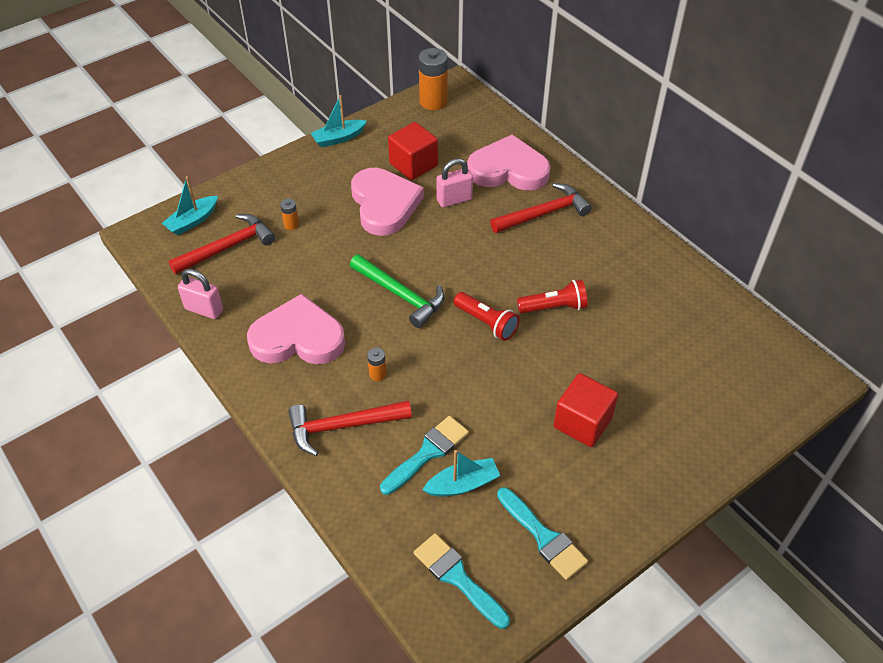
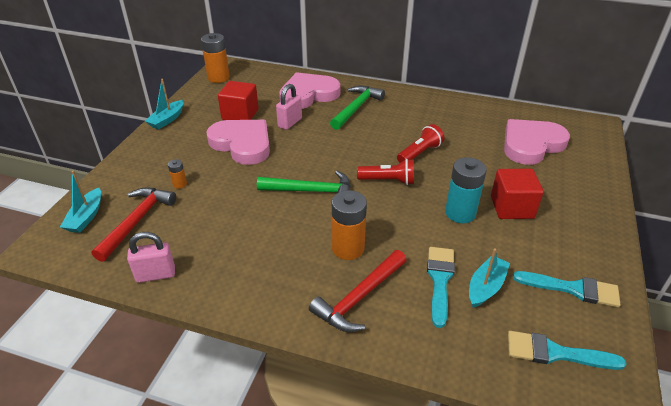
camera: 35 degrees left, 10 degrees down
(298, 338) = (260, 255): pink heart -> pink heart (531, 144)
(377, 374) = (348, 248): orange battery -> orange battery, size x2.08
(521, 398) = (460, 213): none -> turquoise battery
(544, 213) = (356, 108): red hammer -> green hammer

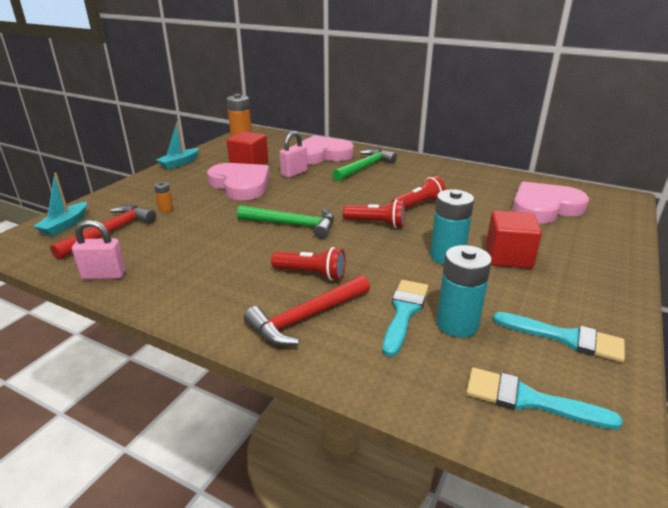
camera: 10 degrees right, 10 degrees down
(348, 248) = (311, 274): orange battery -> red flashlight
(485, 287) = (457, 324): turquoise boat -> turquoise battery

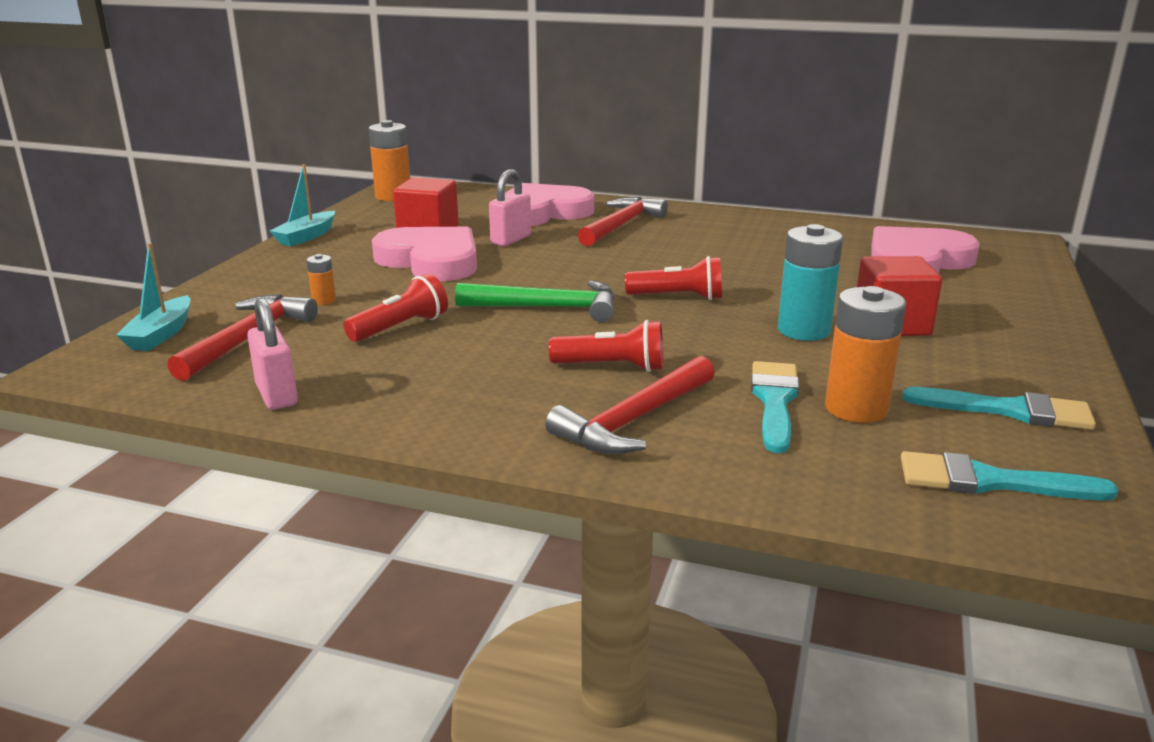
camera: 10 degrees left, 5 degrees down
(104, 275) = (276, 395): pink padlock -> pink padlock turned 75 degrees clockwise
(365, 167) = (621, 225): green hammer -> red hammer
(418, 205) = (729, 269): red flashlight -> red flashlight (400, 328)
(457, 324) = (856, 408): turquoise battery -> orange battery

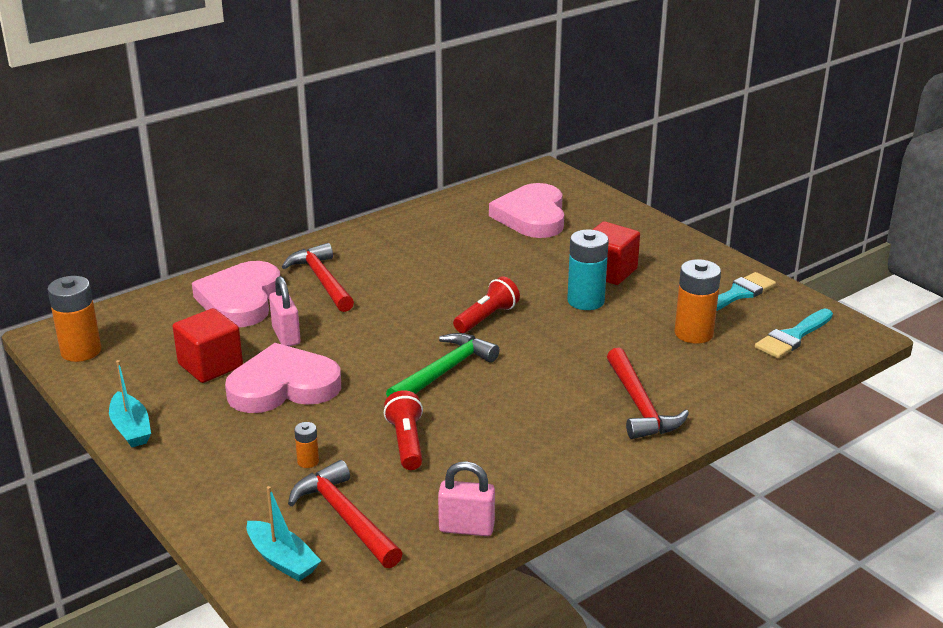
camera: 55 degrees left, 5 degrees up
(612, 367) = (564, 385): red flashlight -> none
(774, 401) = (662, 352): turquoise brush -> none

